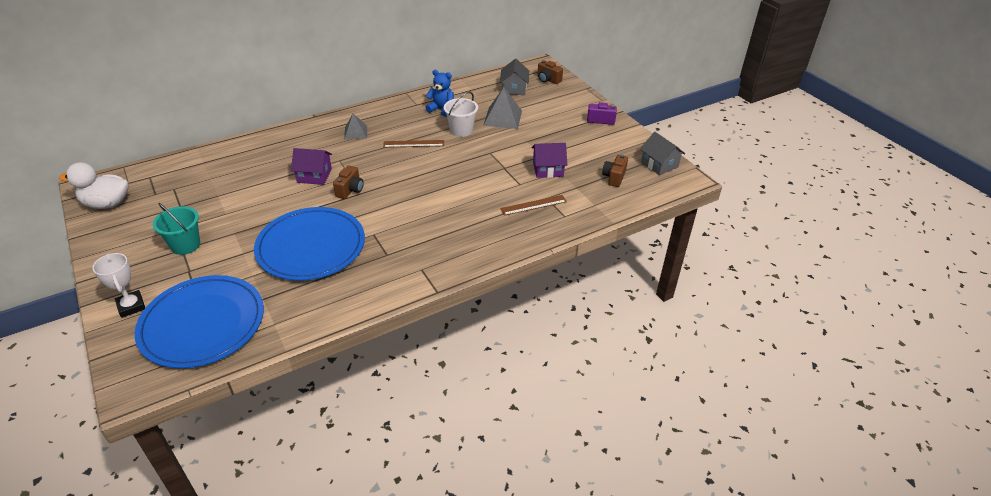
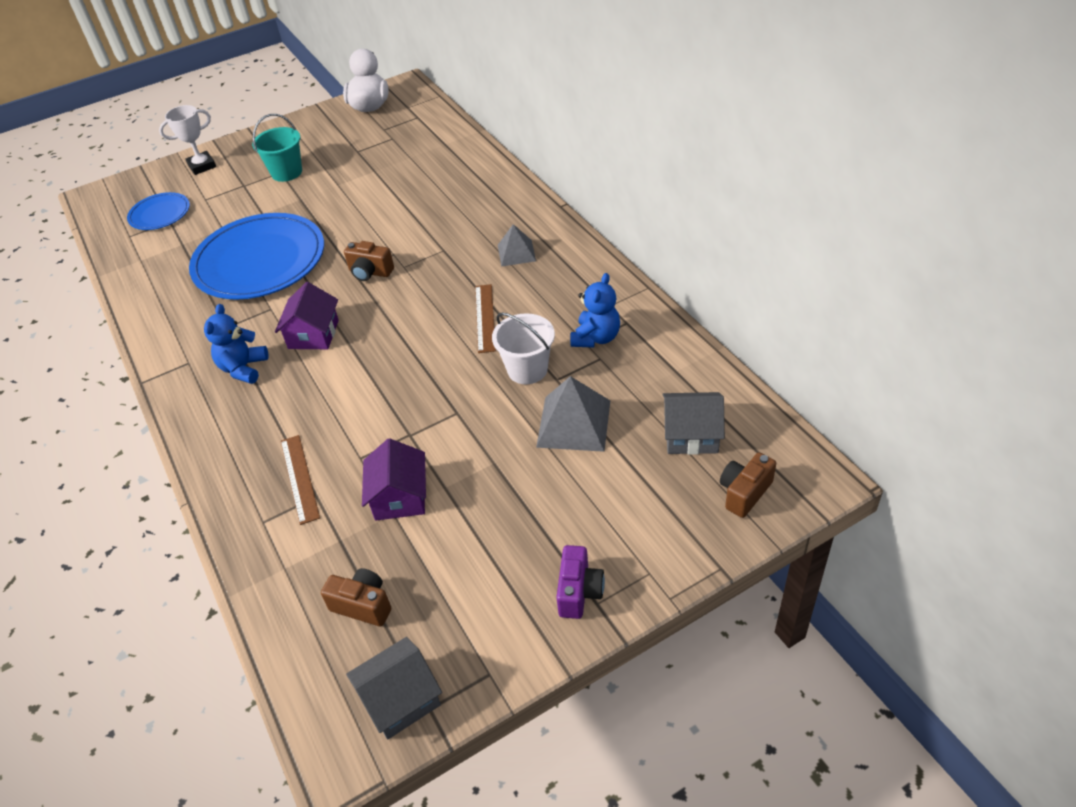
camera: 95 degrees right, 5 degrees up
(202, 324) = (160, 214): blue plate -> blue plate, size x0.50
(314, 175) = (407, 235): purple house -> purple house (313, 334)
(434, 240) = (243, 368): none -> blue teddy bear

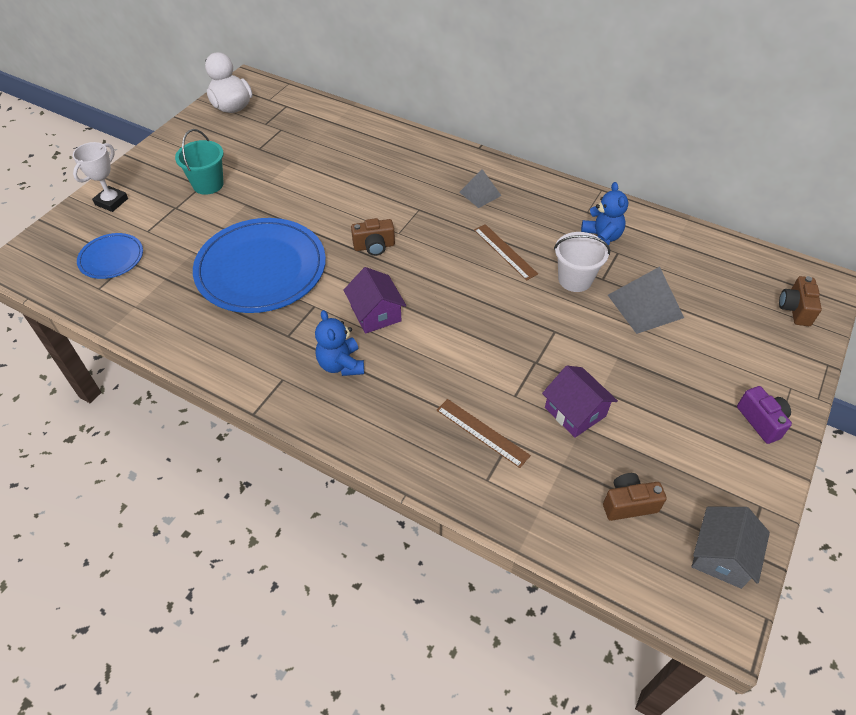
camera: 35 degrees left, 5 degrees up
(691, 435) = (727, 284): grey house -> none

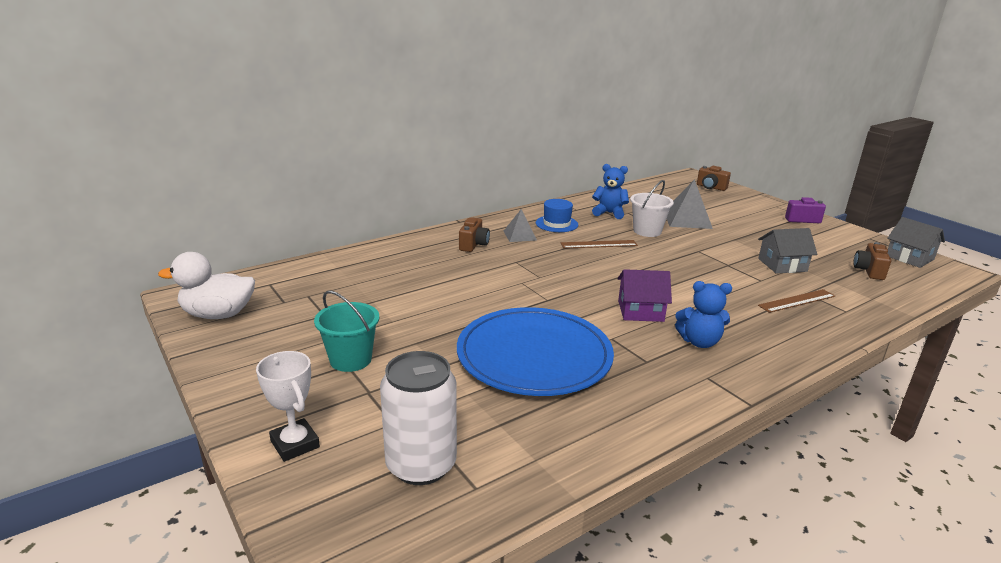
camera: 65 degrees left, 25 degrees down
(111, 258) = (421, 465): blue plate -> white can
(374, 246) = (549, 291): brown camera -> brown camera (473, 245)
(532, 209) = (556, 224): none -> blue hat
(575, 412) = (782, 265): purple house -> grey house

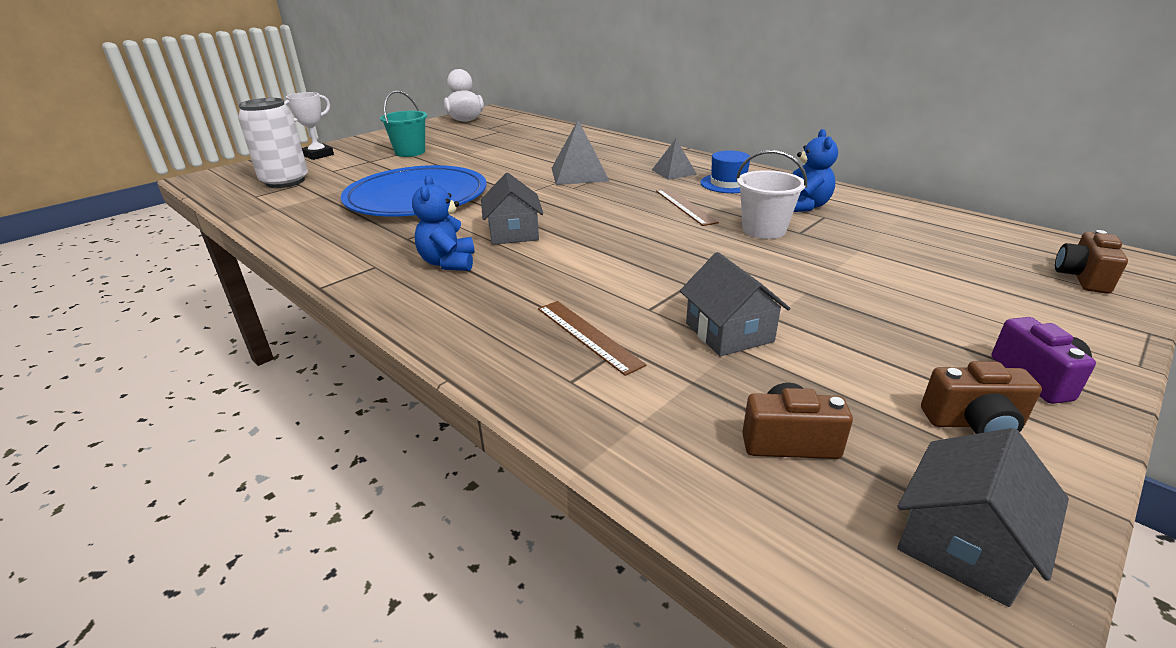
camera: 80 degrees right, 5 degrees up
(473, 245) = (630, 159): brown camera -> brown camera (973, 423)
(640, 311) = (513, 233): purple house -> grey house
(687, 219) = (853, 256): grey pyramid -> grey pyramid (579, 174)

